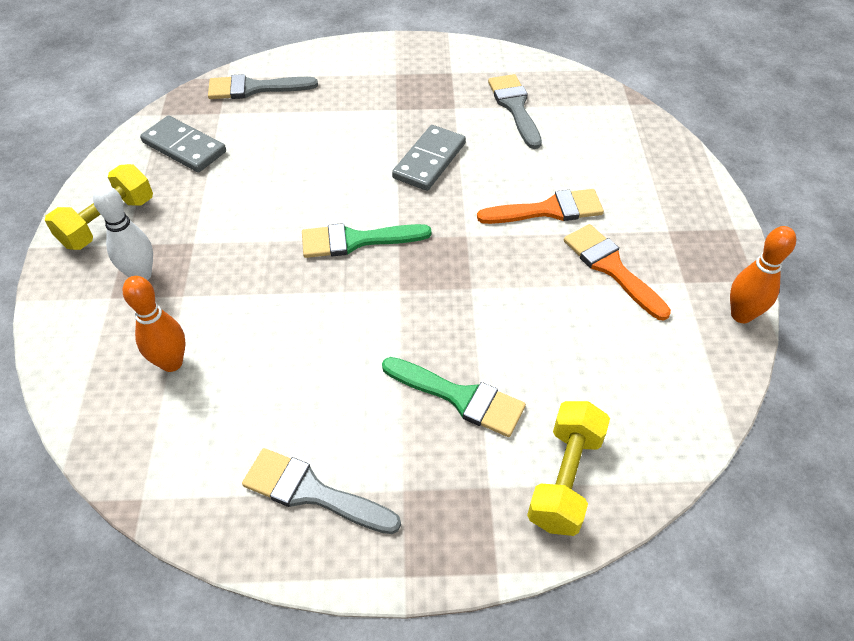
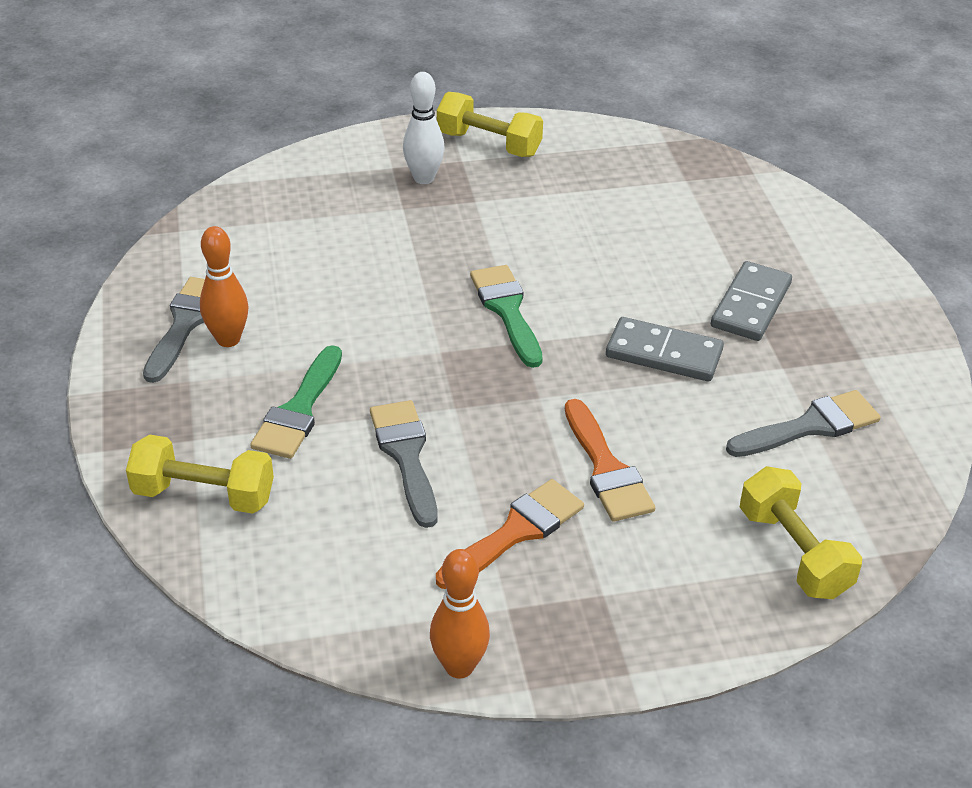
camera: 80 degrees right, 10 degrees down
(171, 363) = (320, 217): orange bowling pin -> orange bowling pin (228, 339)
(184, 147) = (617, 167): grey domino -> grey domino (751, 305)
(255, 88) = (742, 197): grey brush -> grey brush (406, 456)
(628, 137) = (793, 552): none -> yellow dumbbell

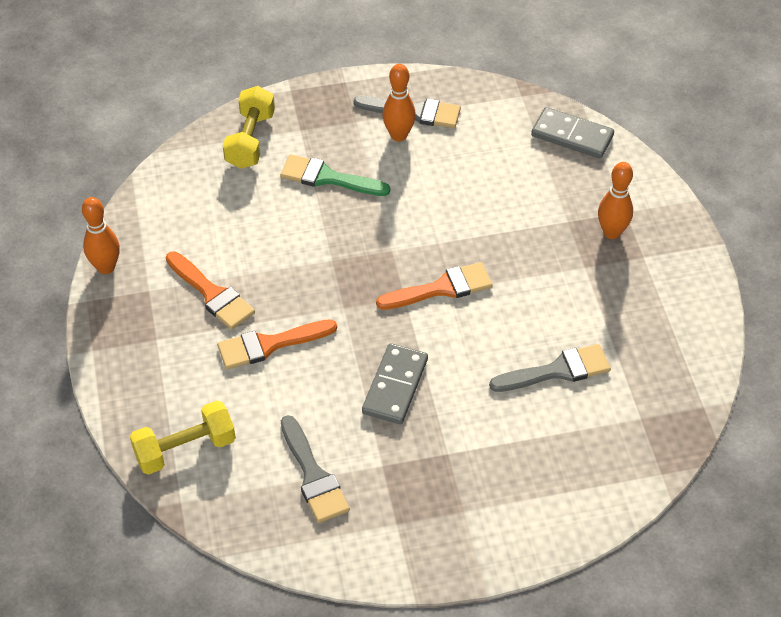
camera: 90 degrees right, 10 degrees up
(406, 456) = (283, 235): grey brush -> grey brush (557, 371)
(424, 178) = (611, 232): white bowling pin -> orange bowling pin
(489, 144) = (672, 275): yellow dumbbell -> none
(507, 311) = (441, 288): green brush -> orange brush
(751, 305) = (460, 451): grey domino -> grey domino (572, 136)

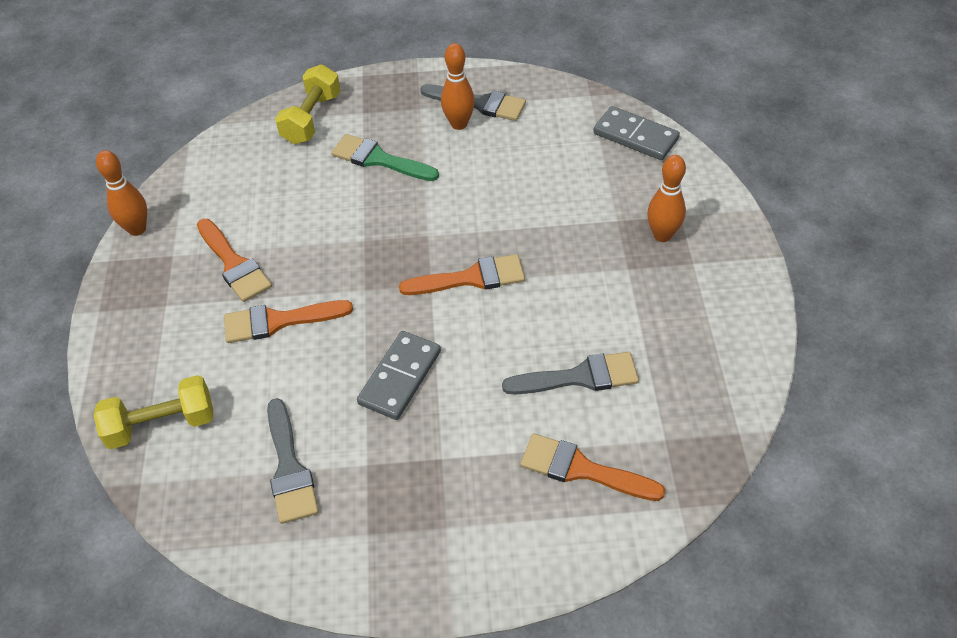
camera: 10 degrees right, 0 degrees up
(573, 451) = (582, 469): none -> orange brush

